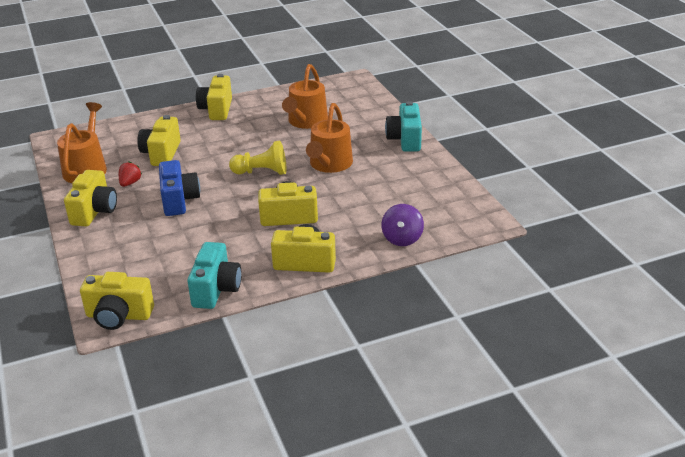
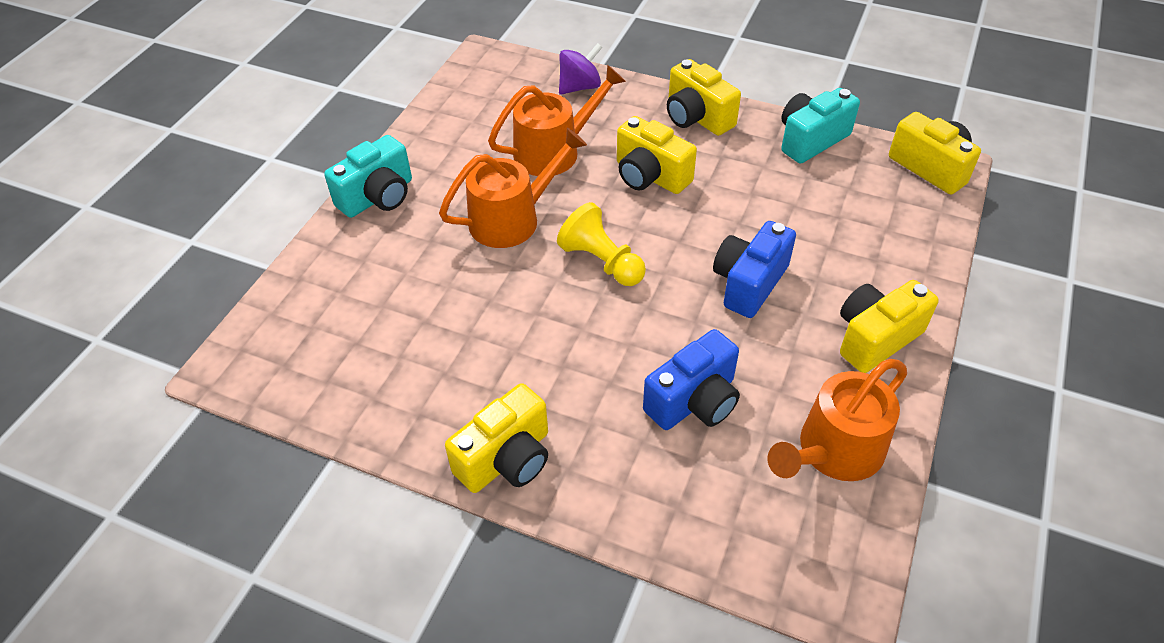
camera: 135 degrees left, 15 degrees up
(130, 183) = (789, 364): red strawberry -> none
(161, 154) = (694, 401): yellow camera -> blue camera
(306, 121) = (428, 320): orange watering can -> orange watering can (554, 151)

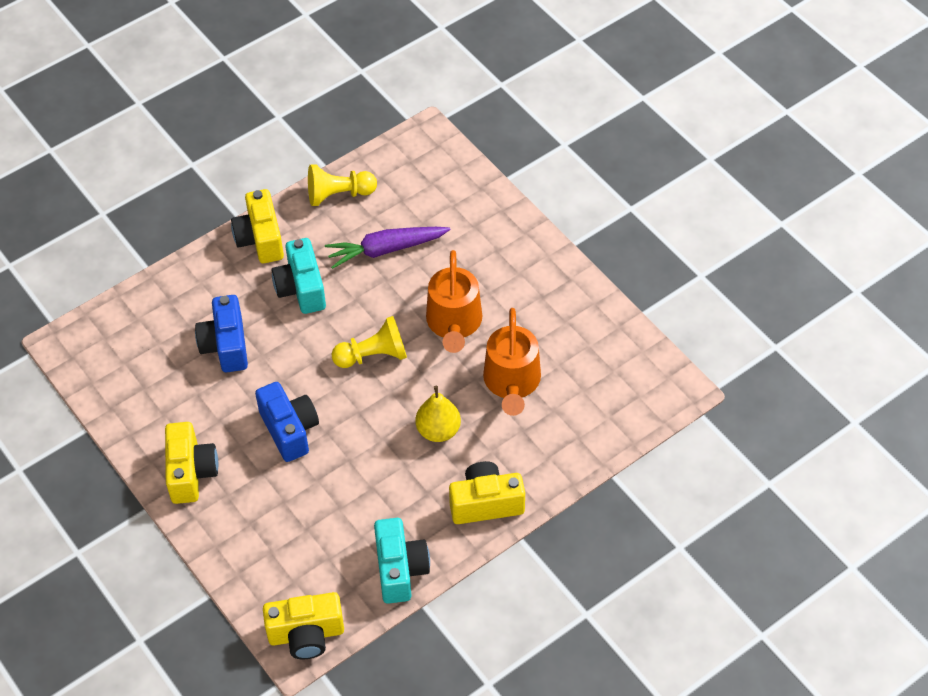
camera: 120 degrees right, 5 degrees up
(378, 197) = (535, 254): turquoise camera -> turquoise camera (301, 288)
(380, 411) = (338, 195): none -> yellow pawn
(445, 320) = (386, 250): none -> purple carrot
(580, 87) = (585, 440): purple spinning top -> none
(650, 176) = (438, 430): yellow camera -> yellow pear
(834, 451) = (139, 394): orange watering can -> none

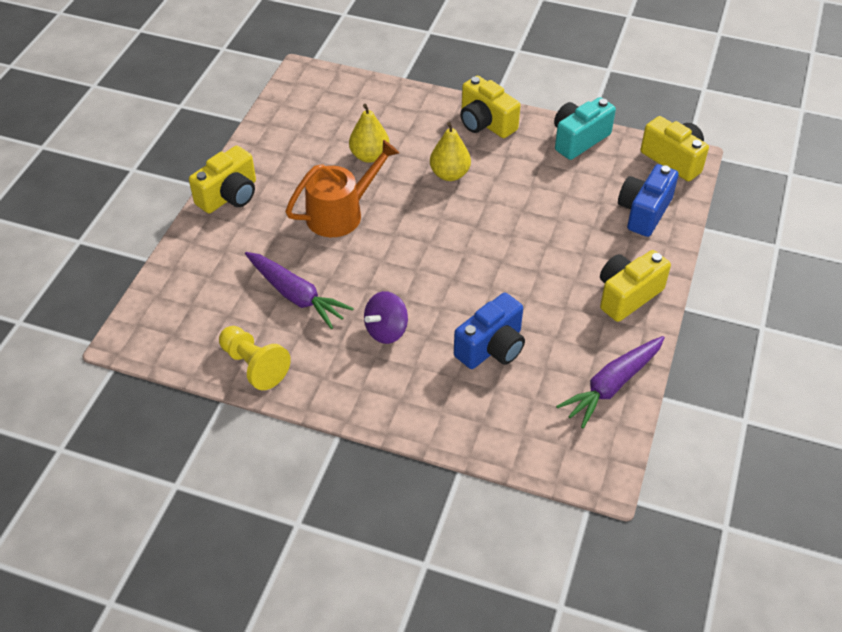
camera: 125 degrees left, 5 degrees down
(123, 401) = (612, 385): none -> purple carrot
(260, 239) = (354, 395): yellow camera -> yellow camera (229, 196)
(289, 430) = (531, 257): blue camera -> blue camera (644, 212)
(301, 288) = (386, 330): turquoise camera -> purple spinning top
(373, 355) = (415, 245): yellow pawn -> none
(512, 382) = (369, 156): orange watering can -> yellow pear

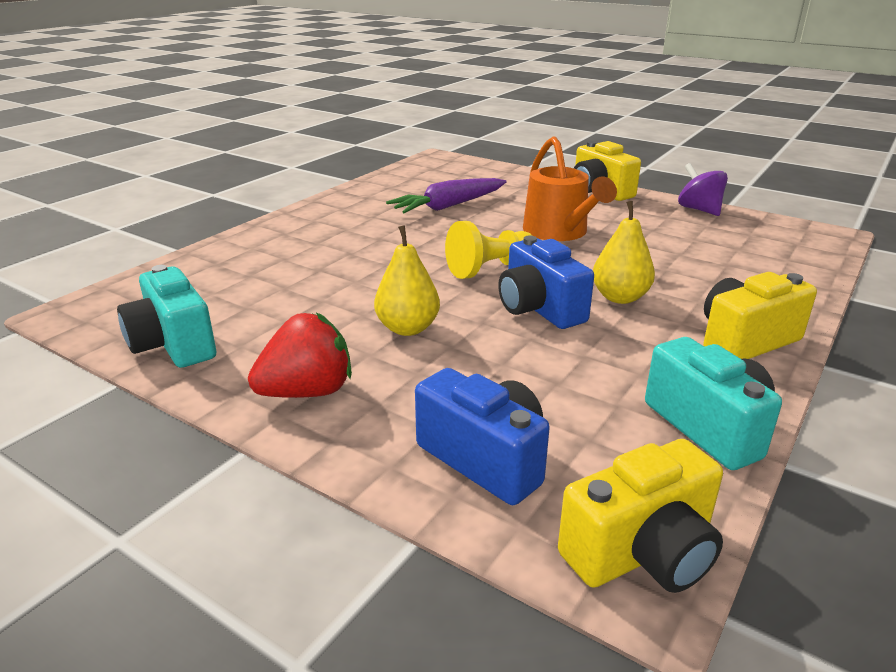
camera: 105 degrees right, 20 degrees down
(254, 365) = (377, 188): yellow pawn -> yellow pawn (490, 269)
(369, 156) = (661, 255): yellow pear -> yellow pear (408, 328)
(386, 330) = (375, 236): purple spinning top -> purple spinning top (699, 210)
(492, 347) = (305, 281): blue camera -> blue camera (539, 309)
(612, 385) = (173, 344): purple carrot -> turquoise camera
(627, 295) = (307, 392): yellow camera -> red strawberry

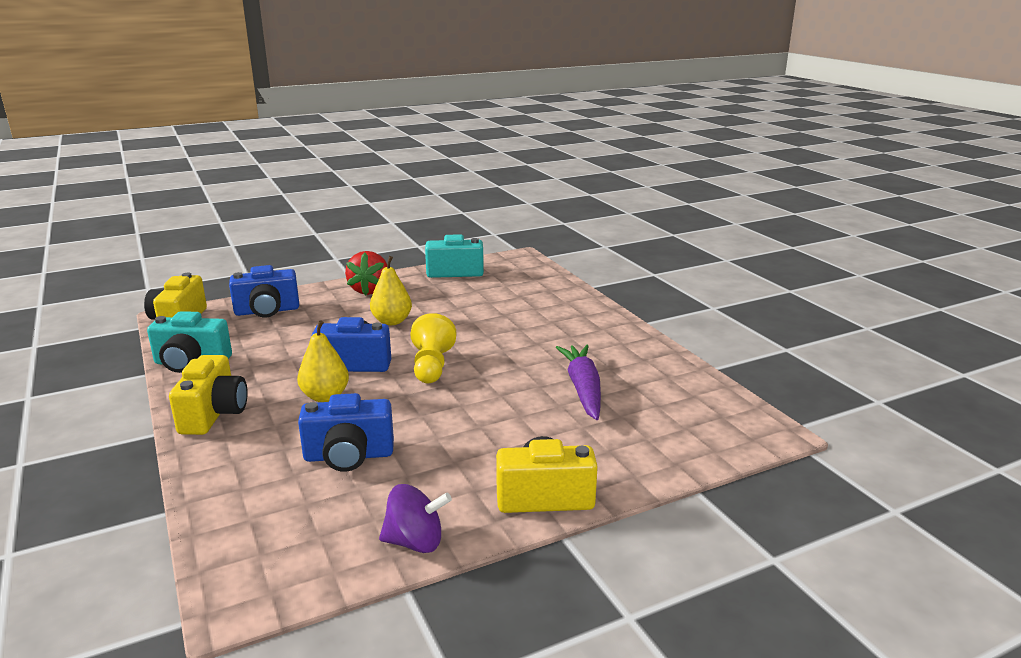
camera: 120 degrees right, 5 degrees down
(559, 232) = (462, 420): orange watering can -> none
(672, 254) = (349, 456): none -> blue camera

